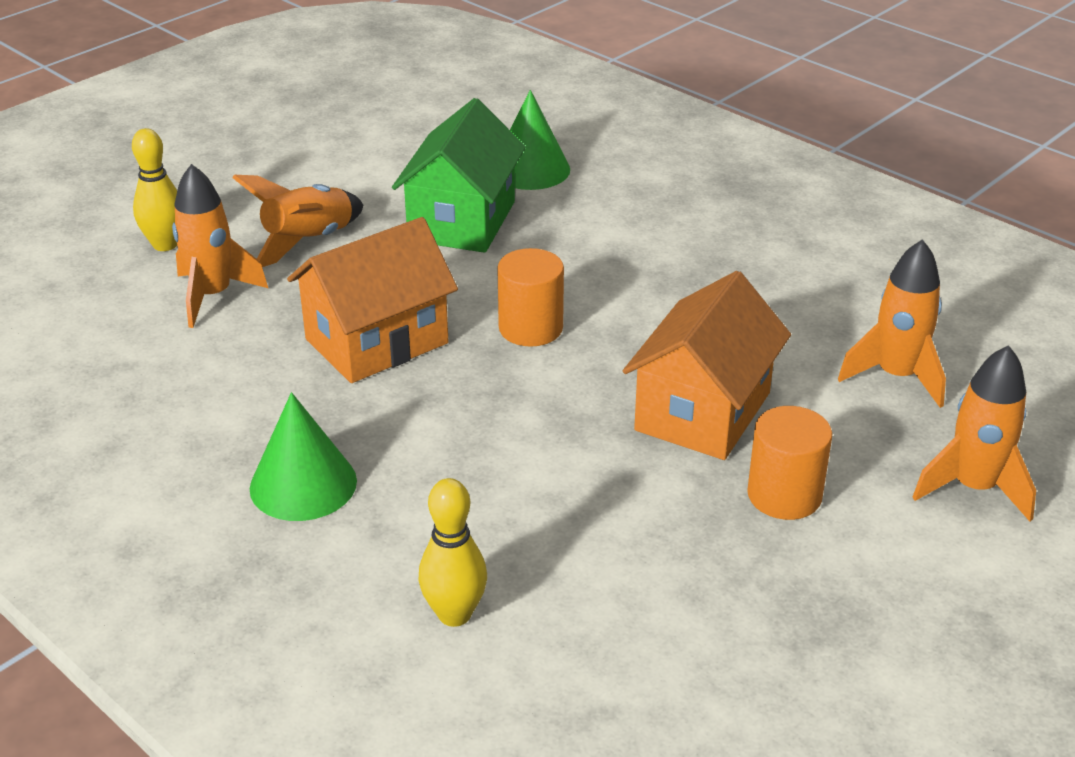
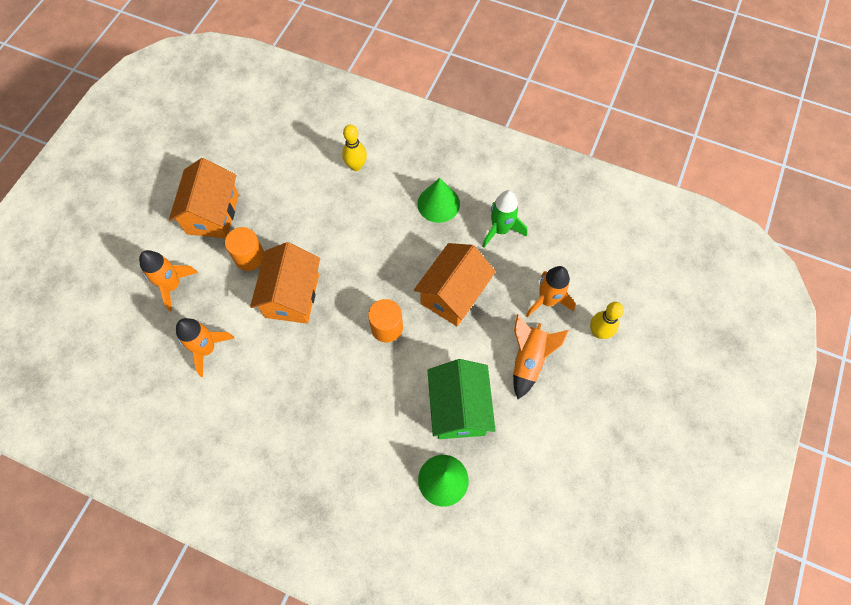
camera: 160 degrees right, 30 degrees up
(208, 408) = (500, 230): none -> green rocket
(868, 604) = (213, 214): none -> orange house

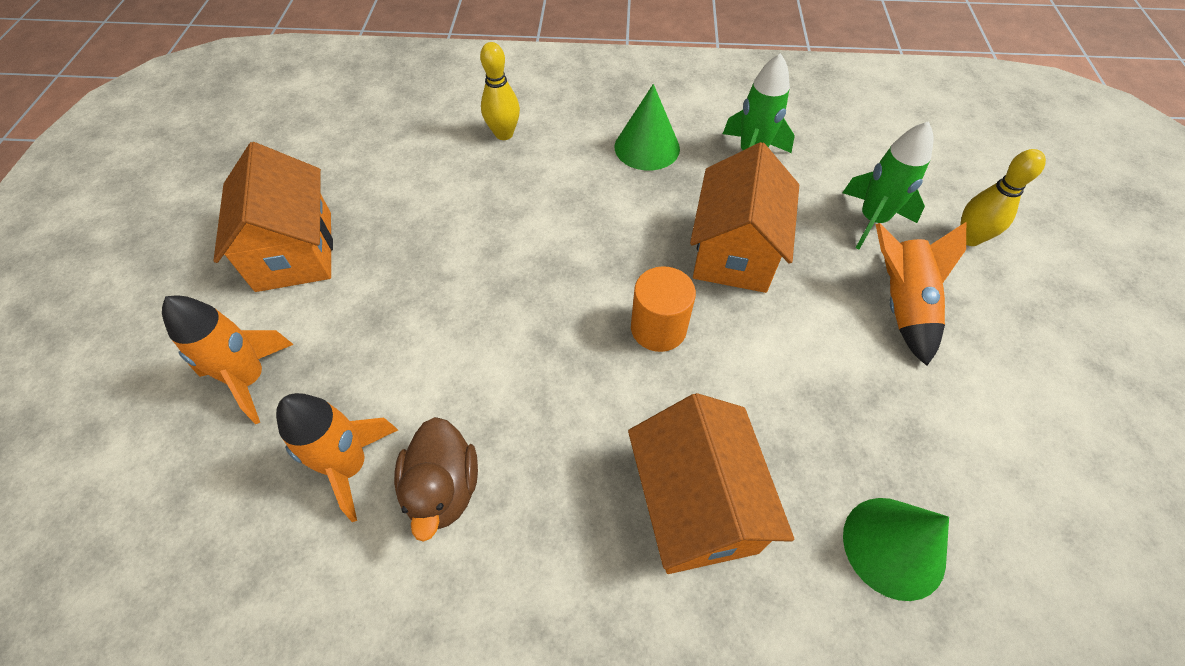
camera: 20 degrees left, 10 degrees down
(246, 375) = (443, 488): none -> brown duck
(249, 257) = (381, 294): orange cylinder -> none
(292, 295) = (477, 329): orange house -> orange house (695, 505)
(459, 408) = (844, 413): green house -> none
(547, 300) = (872, 220): orange rocket -> green rocket

